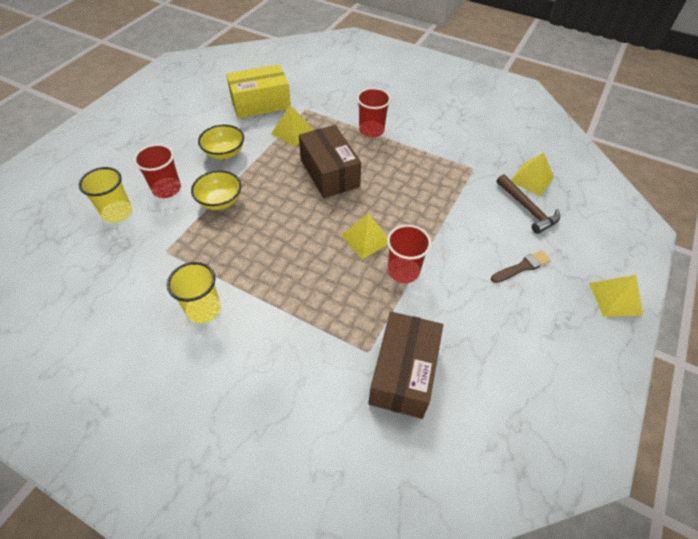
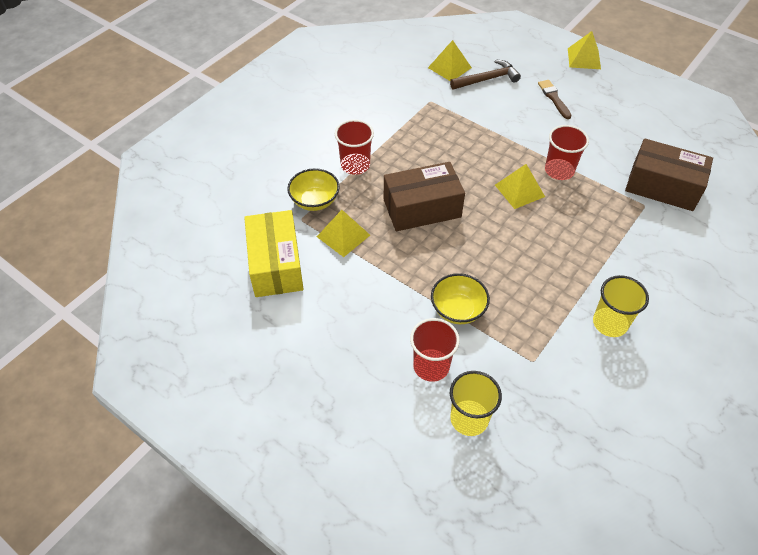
camera: 80 degrees left, 0 degrees up
(224, 153) = (371, 305): yellow bowl -> yellow bowl (315, 201)

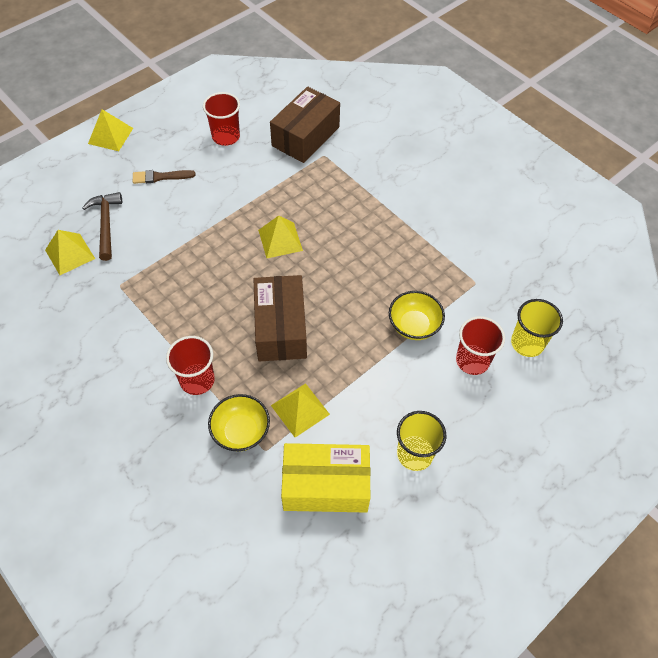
camera: 80 degrees left, 5 degrees up
(559, 170) = (263, 202): red cup -> red cup (226, 136)
(610, 323) = (445, 219): yellow cup -> yellow cup (415, 454)

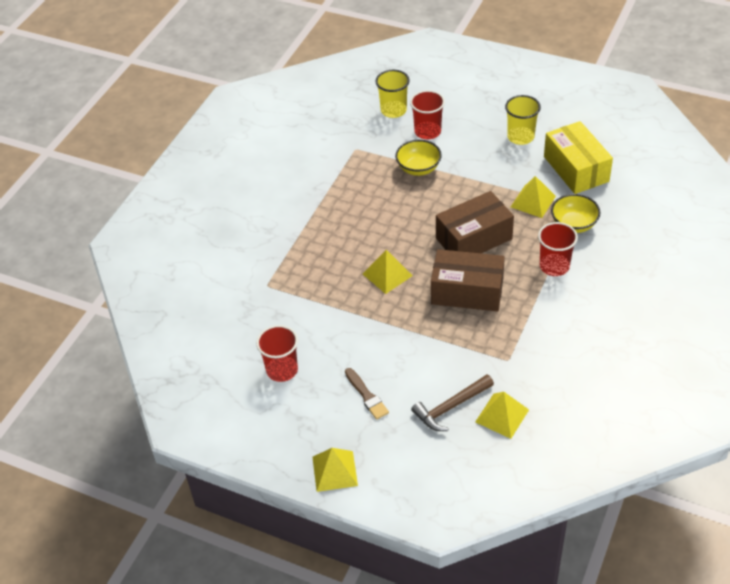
camera: 110 degrees left, 10 degrees down
(305, 136) = (248, 308): brown box -> brown box (467, 291)

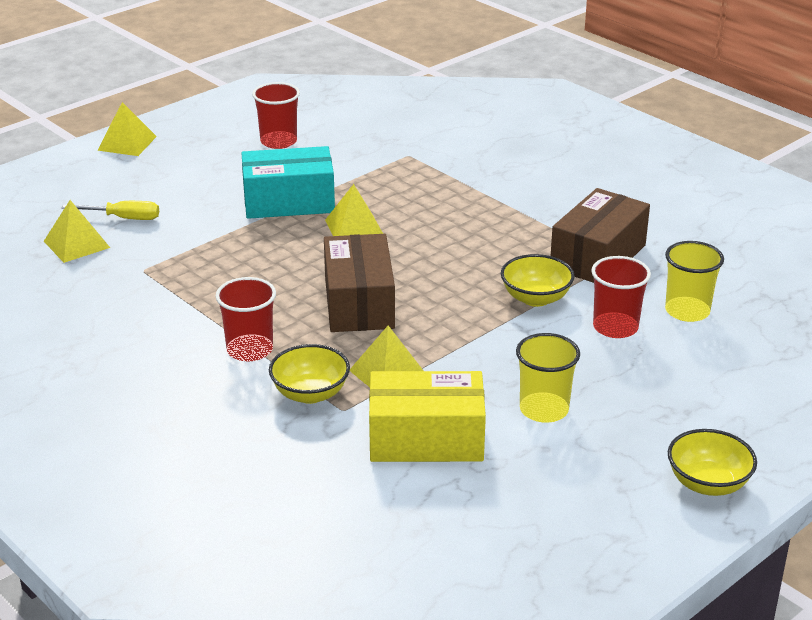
camera: 110 degrees right, 15 degrees down
(366, 396) = (194, 177): brown brush -> none
(372, 323) = (289, 202): none -> turquoise box
(451, 407) = (123, 218): brown hammer -> yellow screwdriver
(467, 291) = (273, 273): brown box -> brown box (598, 256)
(536, 74) = (708, 483): none -> yellow bowl

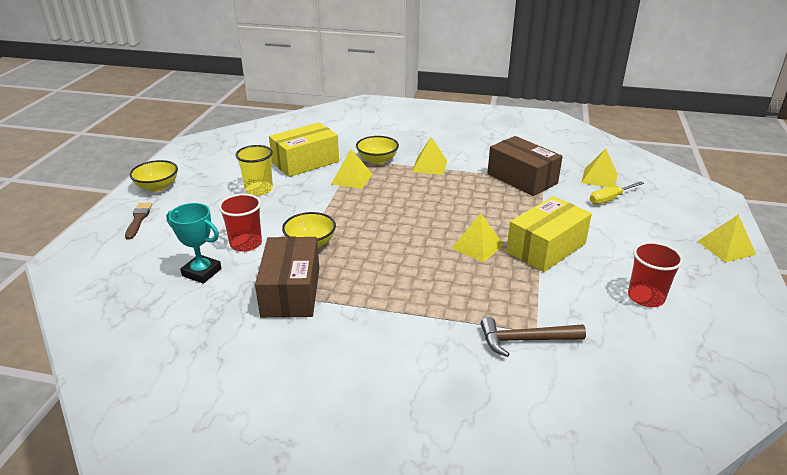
camera: 145 degrees right, 0 degrees up
(250, 350) = (430, 166): red cup -> yellow pyramid
(289, 202) = (546, 248): turquoise box -> yellow box
(359, 303) = (409, 203): brown box -> brown box (522, 178)
(426, 153) = (525, 340): none -> brown hammer
(687, 311) = (201, 272): yellow cup -> turquoise trophy
(752, 423) = (138, 219): none -> brown brush

